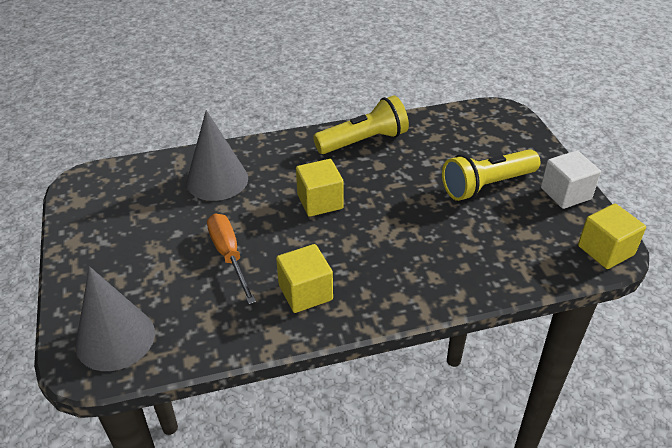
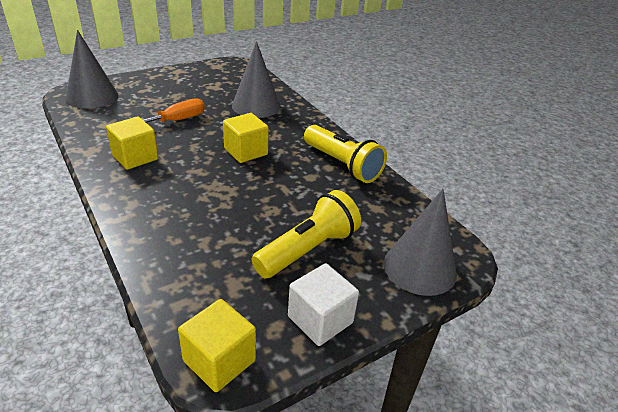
camera: 70 degrees right, 5 degrees down
(487, 185) = (308, 249): yellow flashlight -> yellow flashlight turned 90 degrees clockwise
(513, 133) = (420, 268): none -> grey cone

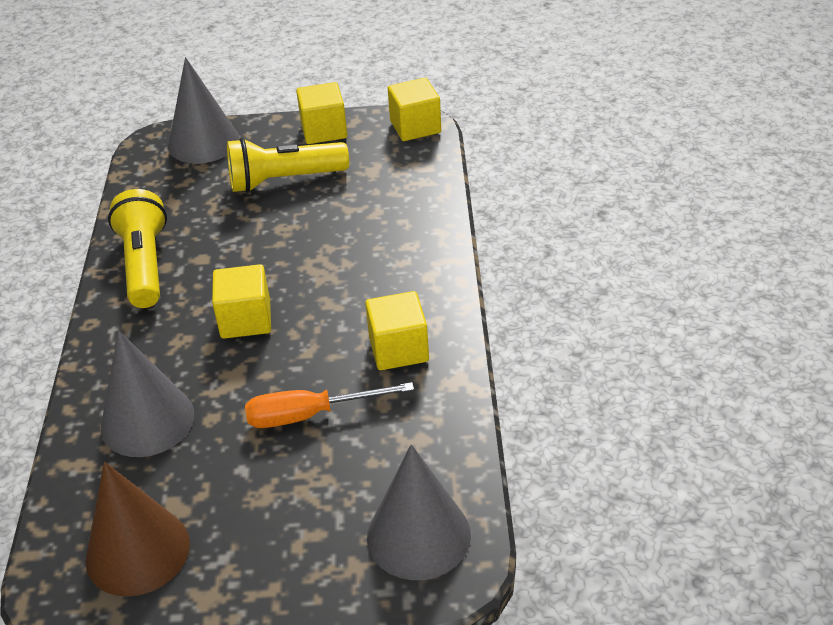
camera: 145 degrees left, 5 degrees up
(217, 75) = (137, 551): none -> brown cone
(320, 319) = (324, 130): white cube -> yellow cube

